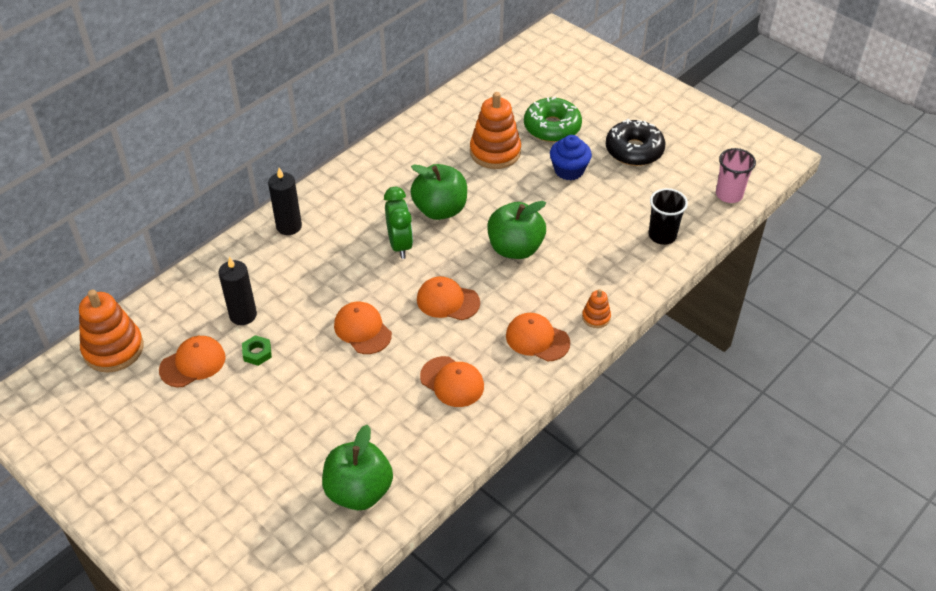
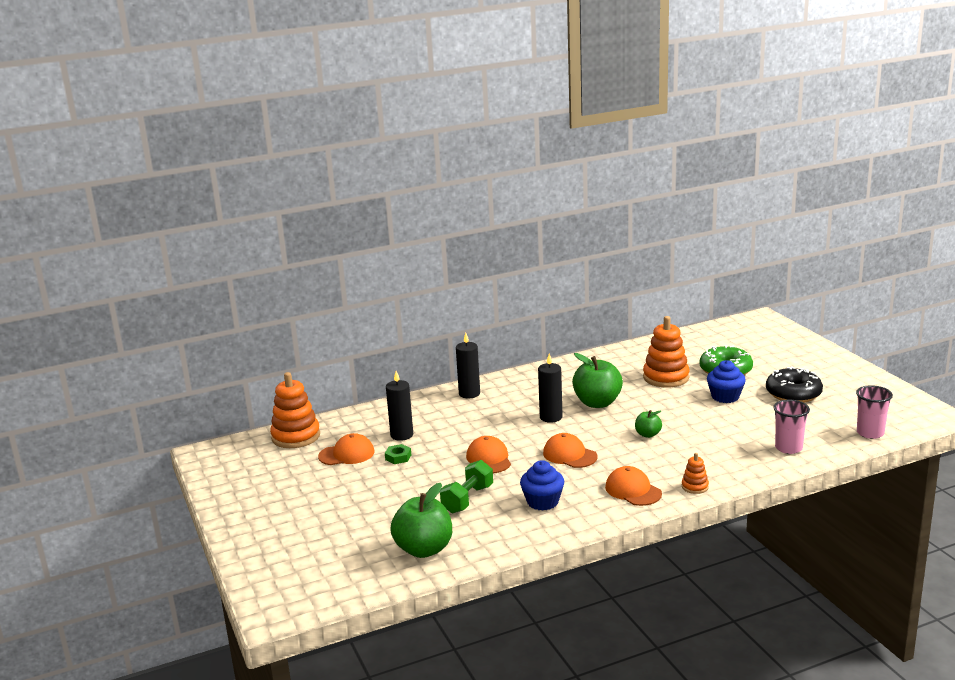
camera: 25 degrees right, 25 degrees down
(369, 400) = (467, 499): none -> green dumbbell
(400, 245) = (551, 417): green clock -> black candle
(452, 382) = (542, 502): orange cap -> blue cupcake
(515, 248) = (648, 434): green apple -> green apple, size x0.51
(662, 235) = (788, 448): black cup -> pink cup

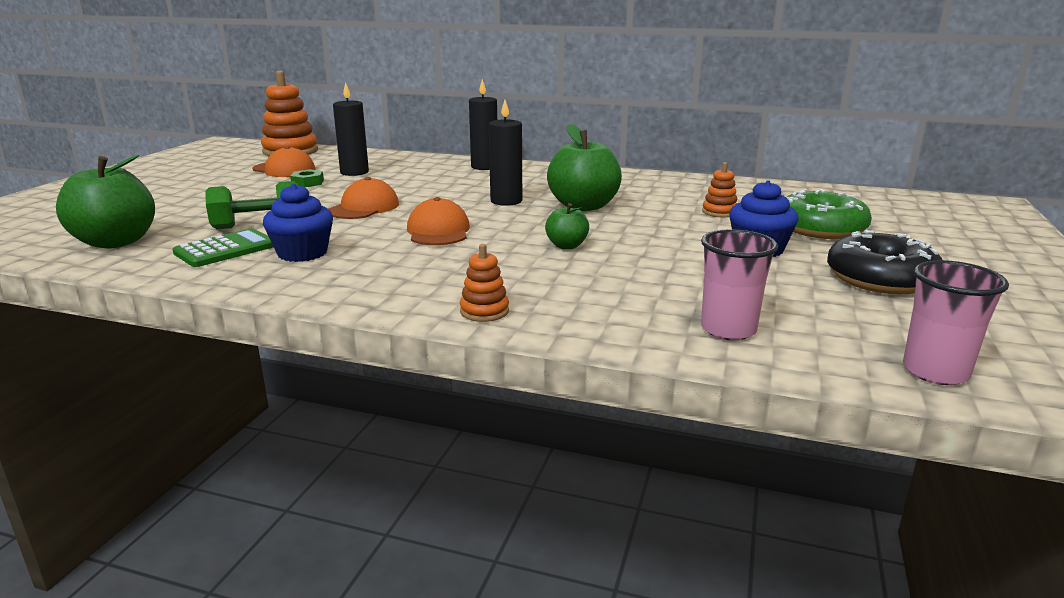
camera: 40 degrees right, 0 degrees up
(498, 520) = (226, 249): none -> green calculator
(633, 490) = (408, 283): orange cap -> none
(666, 377) = (719, 212): orange stacking toy -> orange stacking toy, size x0.49

